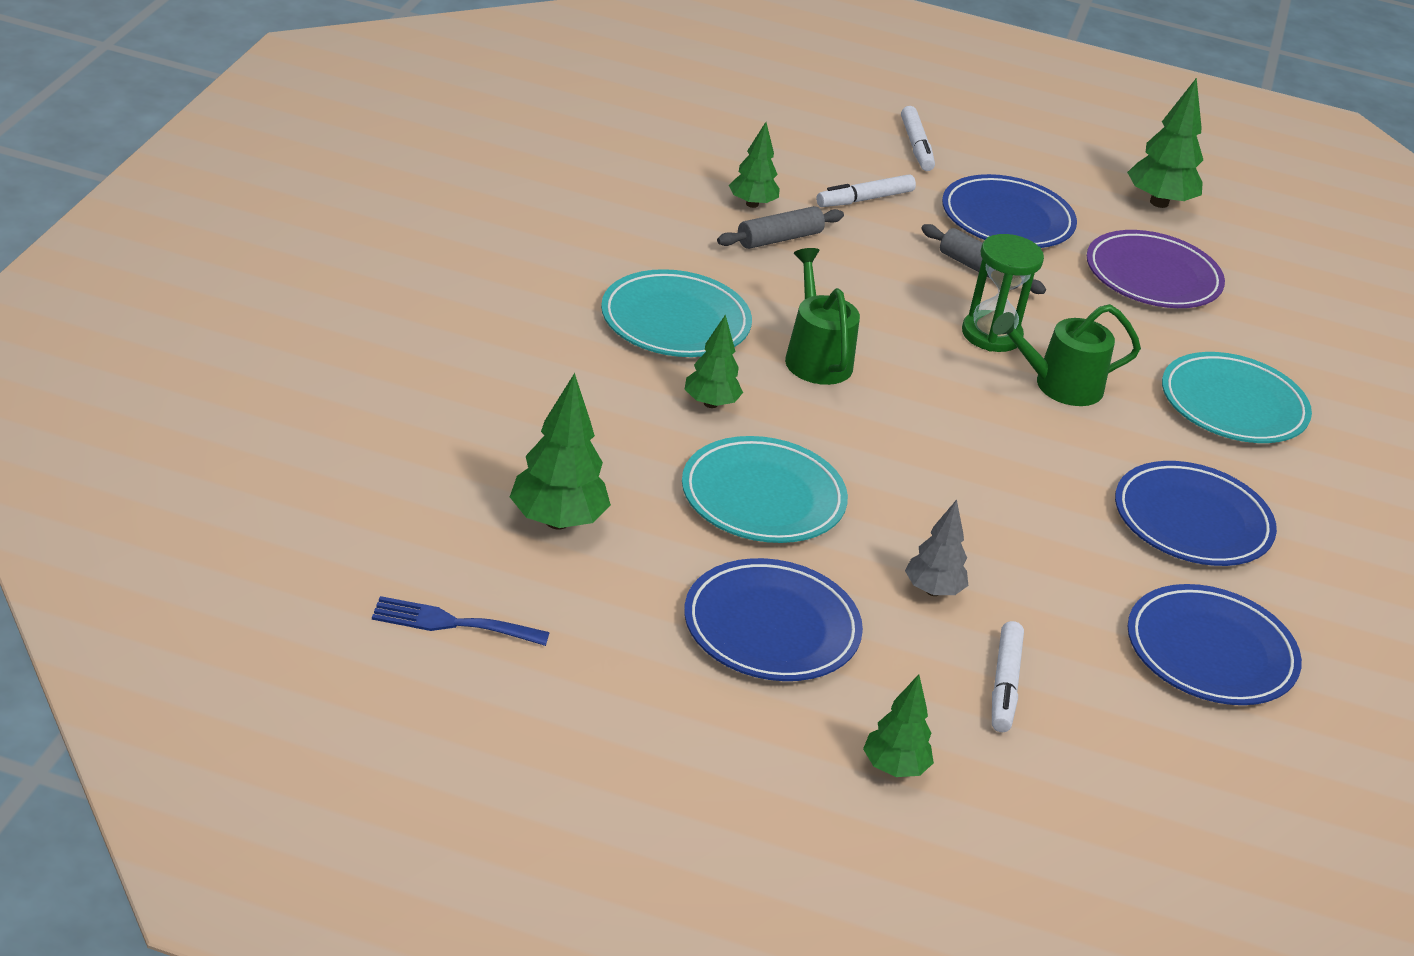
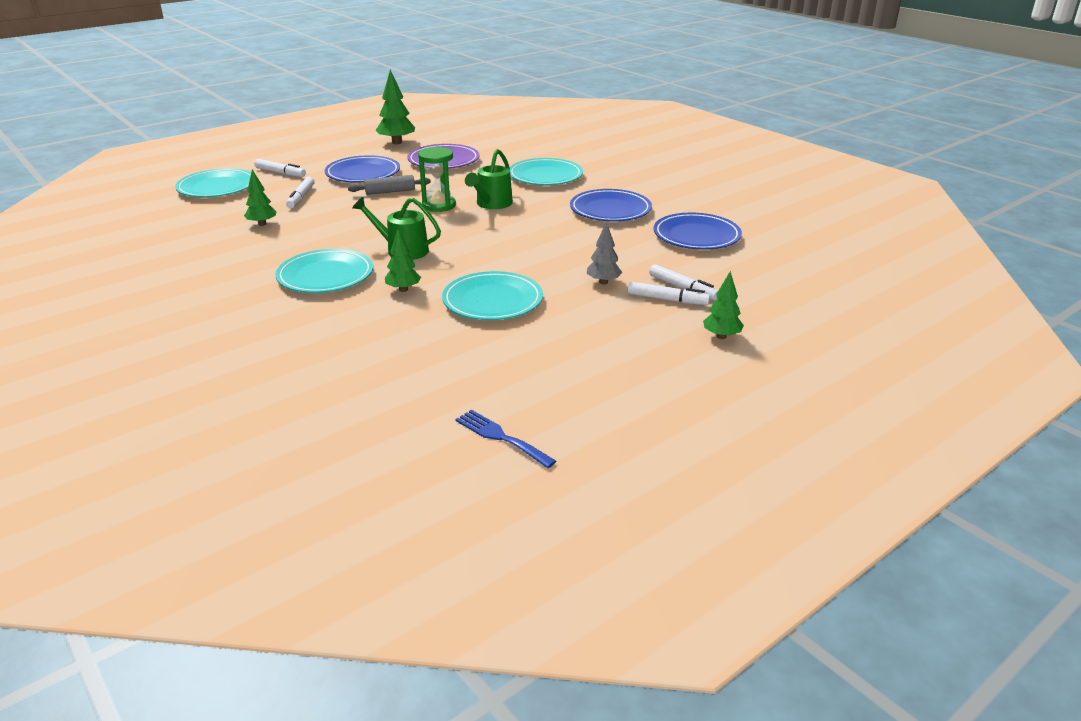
camera: 50 degrees left, 5 degrees down
(451, 623) = (500, 437): blue fork -> blue fork turned 90 degrees clockwise
(557, 521) = (448, 369): green tree -> none
(771, 628) = (593, 334): blue plate -> none
(779, 239) = (299, 227): grey rolling pin -> none
(808, 117) = (217, 187): none -> turquoise plate
(949, 677) = (667, 300): none -> white marker

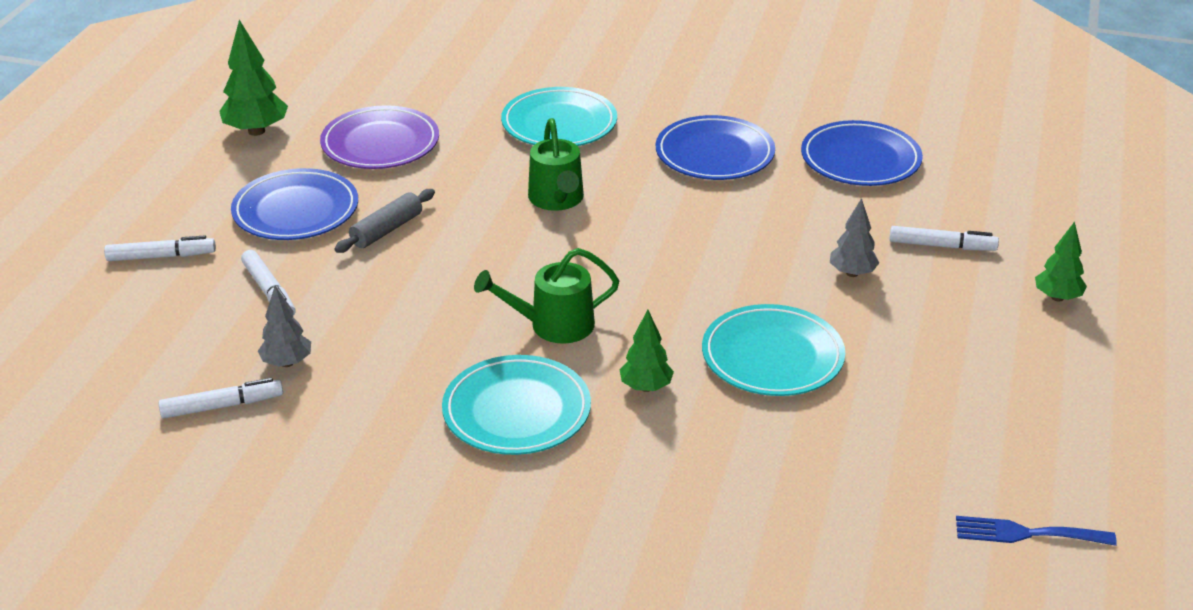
camera: 35 degrees left, 5 degrees up
(217, 187) = (101, 324): turquoise plate -> none
(262, 224) = (287, 362): green tree -> grey tree
(439, 205) = (491, 229): green hourglass -> none
(667, 300) = (947, 270): white marker -> white marker (222, 406)

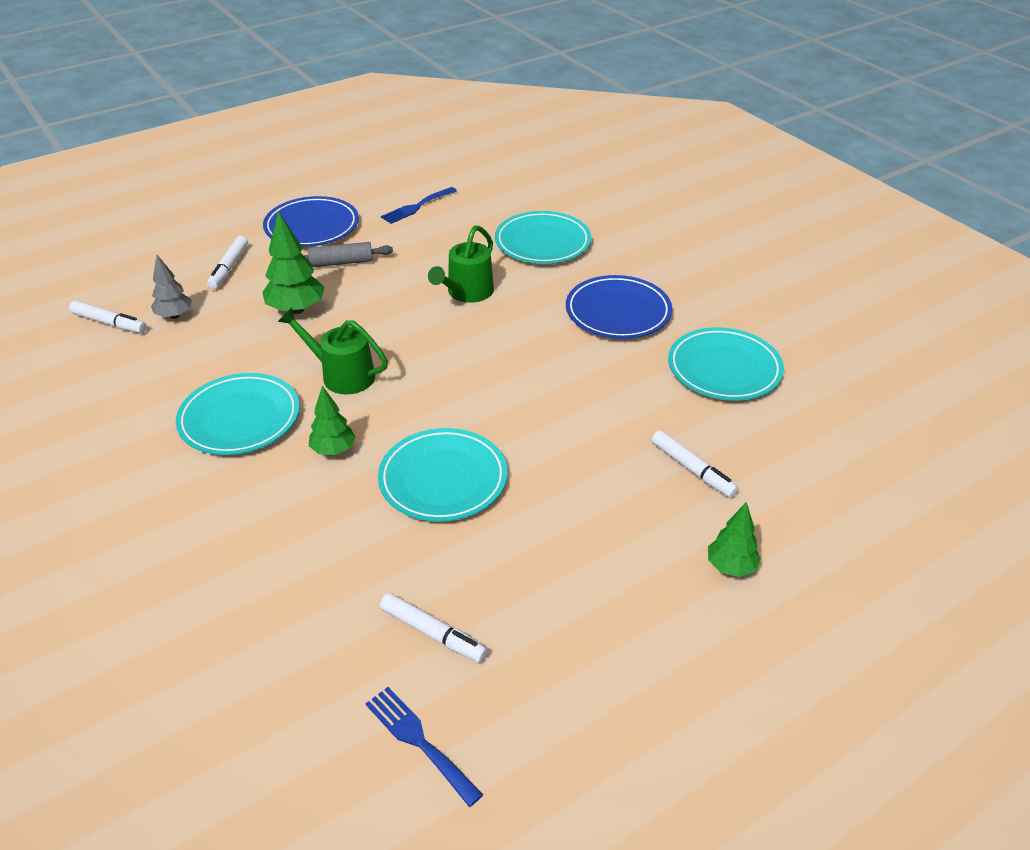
camera: 40 degrees right, 5 degrees up
(161, 256) = (210, 220): white marker -> white marker (433, 633)
(256, 131) = (362, 169): green tree -> green tree (296, 309)
(380, 144) = (416, 207): purple plate -> blue fork
(852, 273) = (590, 451): grey tree -> none
(860, 160) = (724, 369): blue plate -> turquoise plate

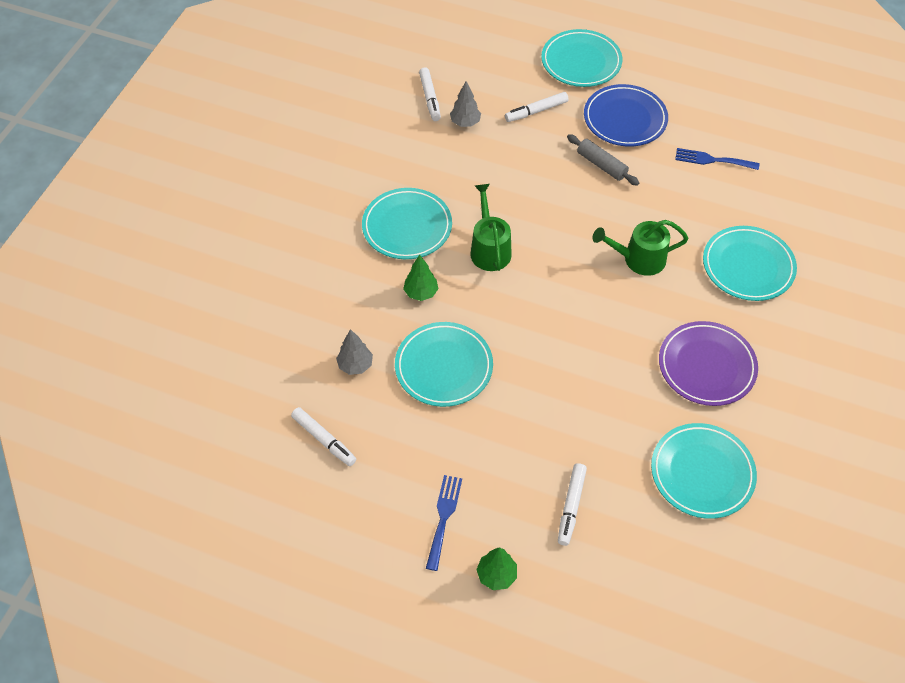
camera: 55 degrees right, 15 degrees up
(216, 218) = (581, 62): none -> turquoise plate
(296, 309) = (529, 178): green tree -> none
(363, 552) = (355, 365): none -> grey tree
(418, 741) = (252, 478): blue fork -> blue fork (443, 517)
(433, 633) = (324, 439): white marker -> white marker turned 45 degrees counterclockwise
(618, 312) = (706, 366): blue plate -> purple plate

